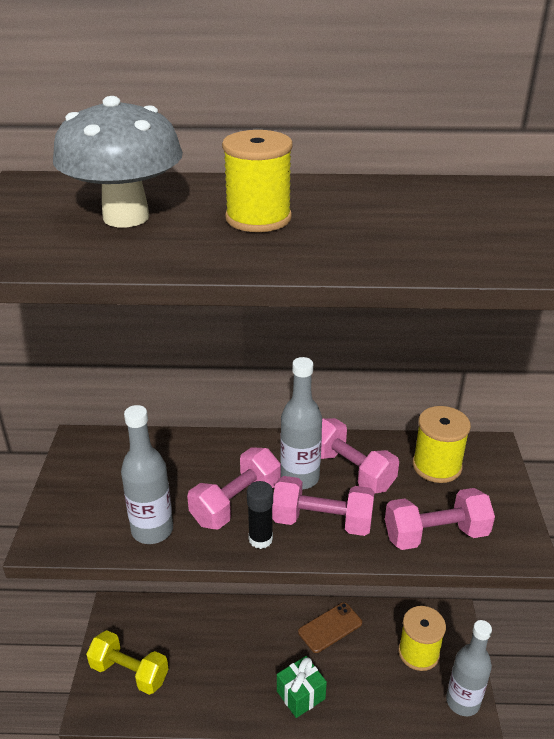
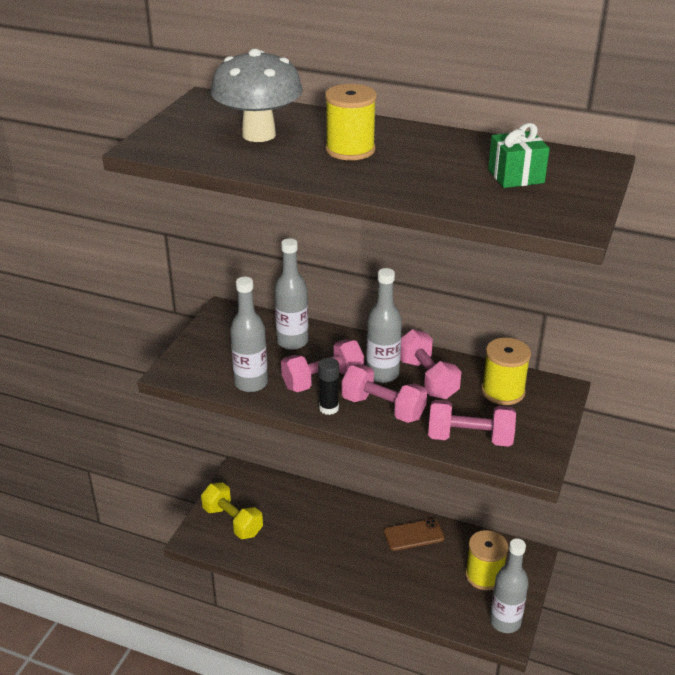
camera: 20 degrees right, 0 degrees up
(178, 462) = (292, 342): none -> grey bottle
(300, 695) = (365, 576): green gift -> green gift (516, 176)

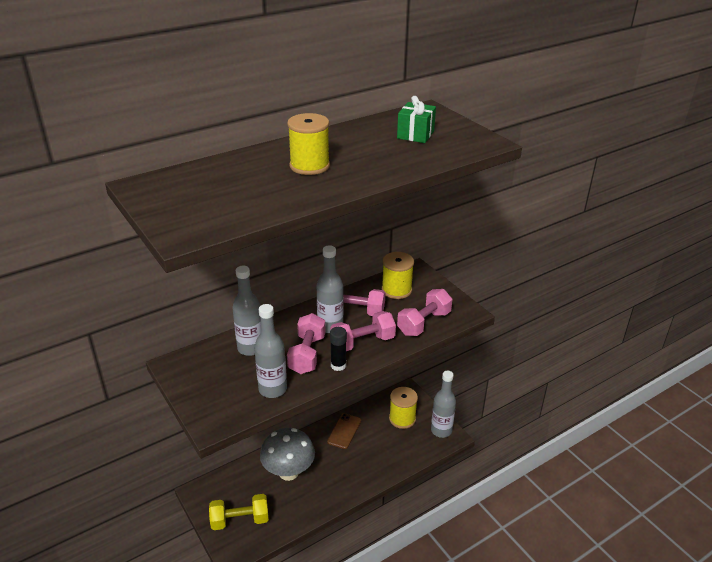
camera: 55 degrees left, 0 degrees up
(259, 135) = (236, 187): grey mushroom -> grey mushroom (288, 472)

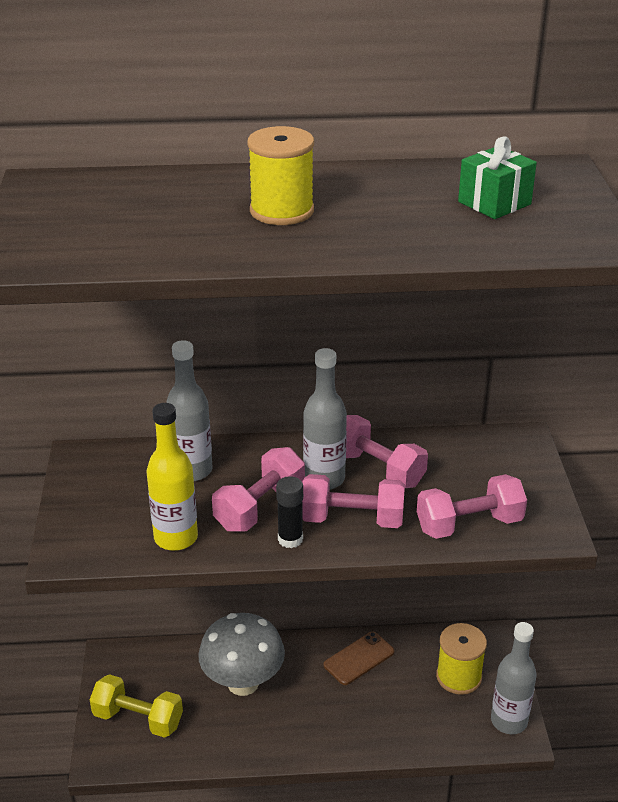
camera: 30 degrees right, 0 degrees up
(272, 389) = (176, 538): grey bottle -> yellow bottle
(396, 290) = (467, 459): yellow spool -> none

